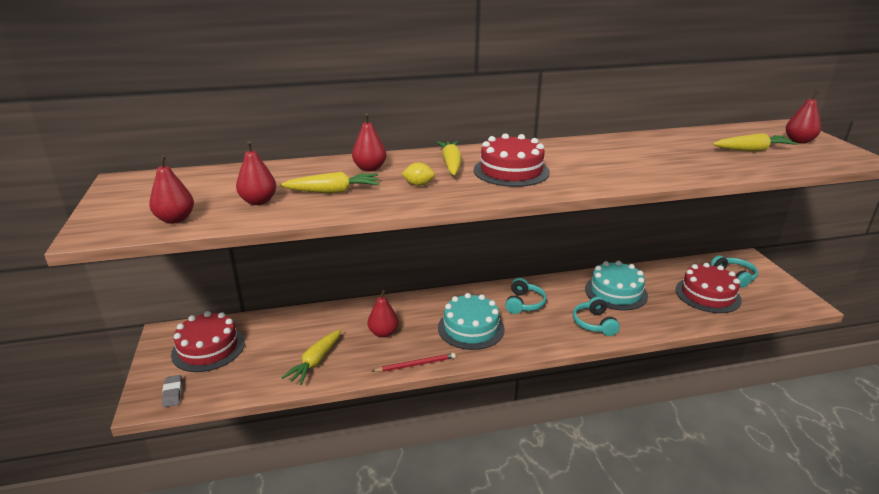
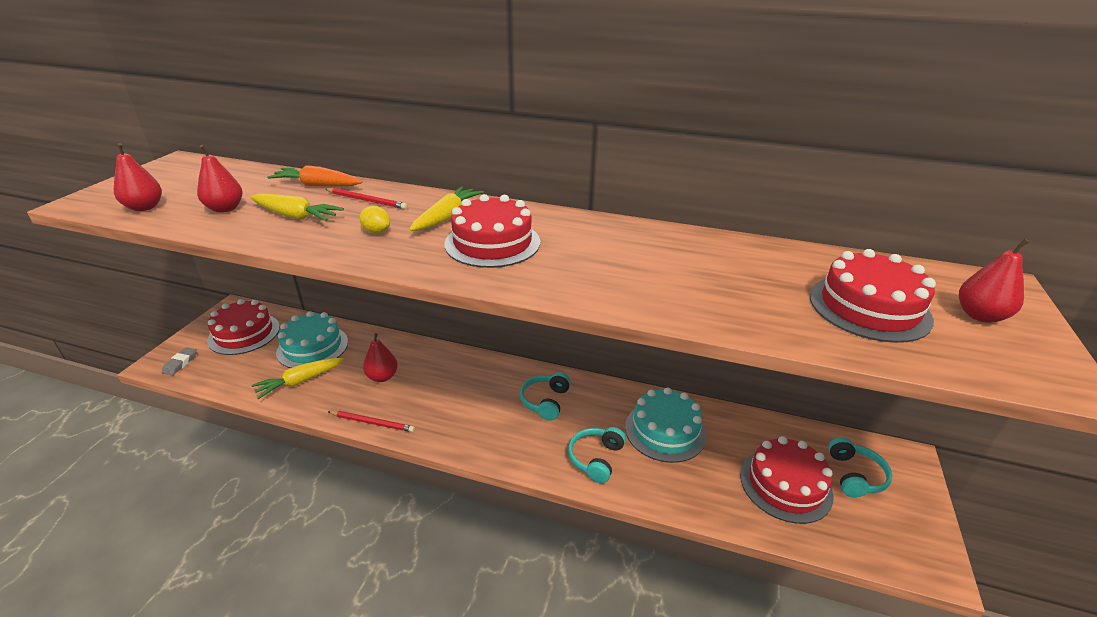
camera: 30 degrees right, 5 degrees up
(306, 168) = (318, 185): none -> orange carrot
(370, 168) = (367, 201): red pear -> red pencil
(471, 328) = (463, 406): turquoise cake -> turquoise cake (312, 347)
(524, 303) = (545, 401): turquoise headphones -> turquoise headphones turned 150 degrees clockwise
(753, 150) = (869, 307): yellow carrot -> red cake

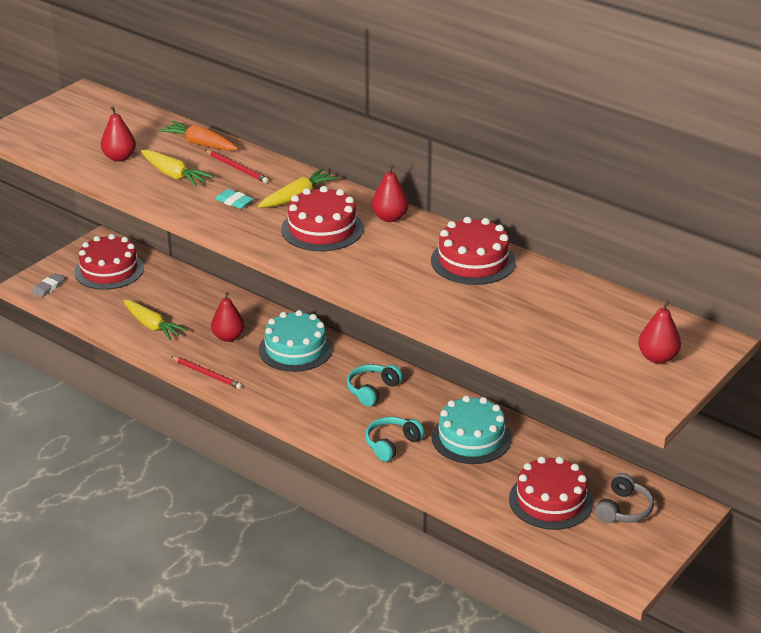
camera: 20 degrees right, 0 degrees up
(145, 207) = (56, 145): red pear -> red pear (390, 217)
(300, 381) = (152, 326): yellow carrot -> yellow carrot turned 120 degrees counterclockwise
(312, 347) = (171, 296): turquoise cake -> turquoise cake (295, 349)
(376, 231) = (234, 202): yellow lemon -> turquoise eraser
(854, 475) = (623, 509): turquoise headphones -> grey headphones
(869, 307) = (576, 335): red cake -> red cake (473, 261)

